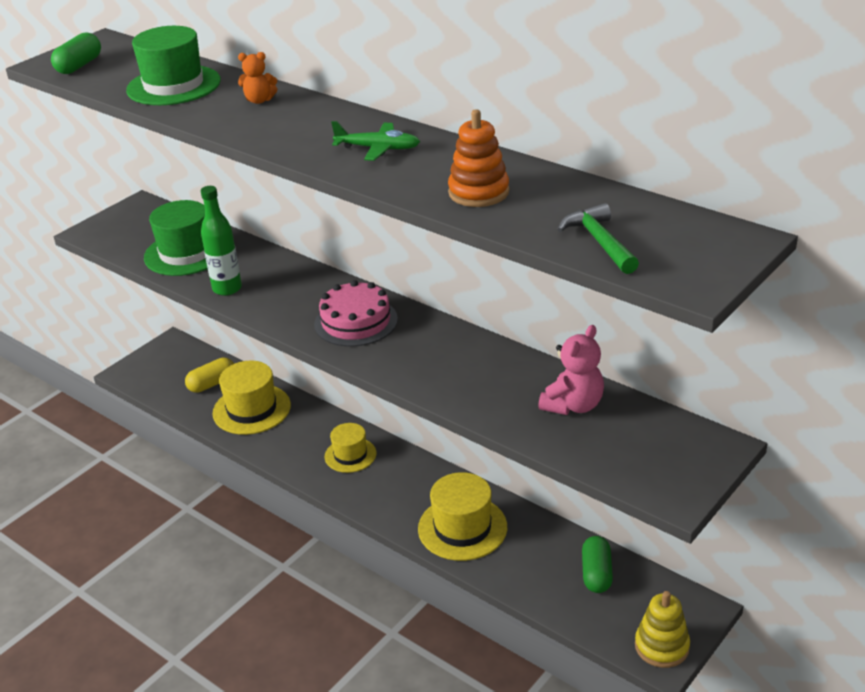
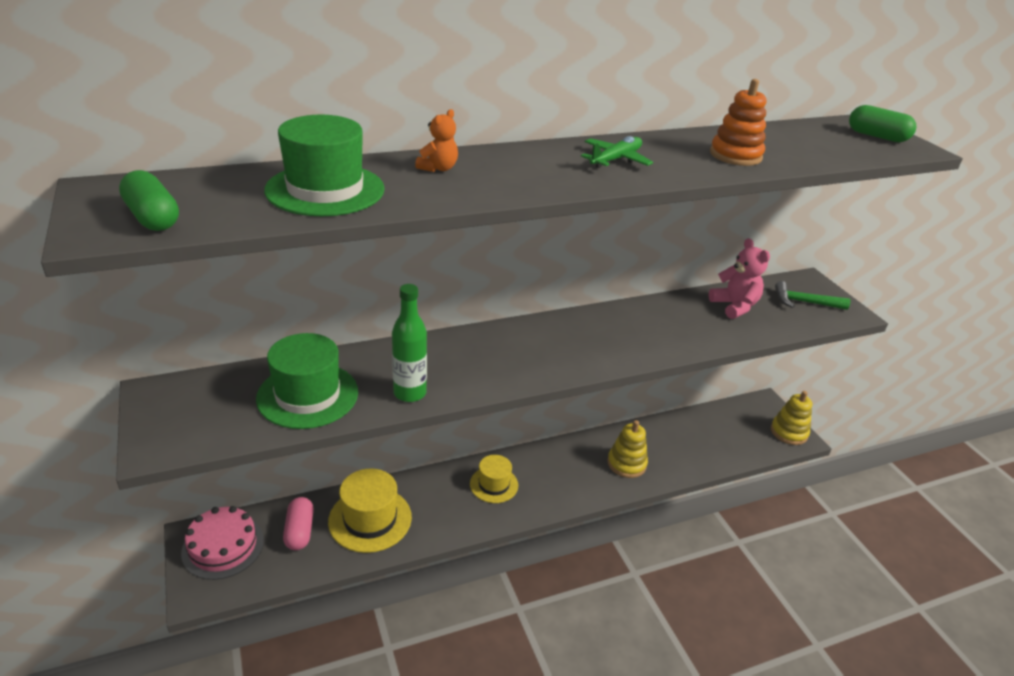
camera: 65 degrees left, 0 degrees up
(212, 384) = (299, 531): yellow capsule -> pink capsule
(356, 321) = (544, 347): pink cake -> pink cake (223, 546)
(462, 528) = (626, 464): yellow hat -> yellow stacking toy
(596, 574) = (712, 426): green capsule -> green capsule (877, 136)
(599, 241) = (844, 150): green hammer -> green hammer (804, 302)

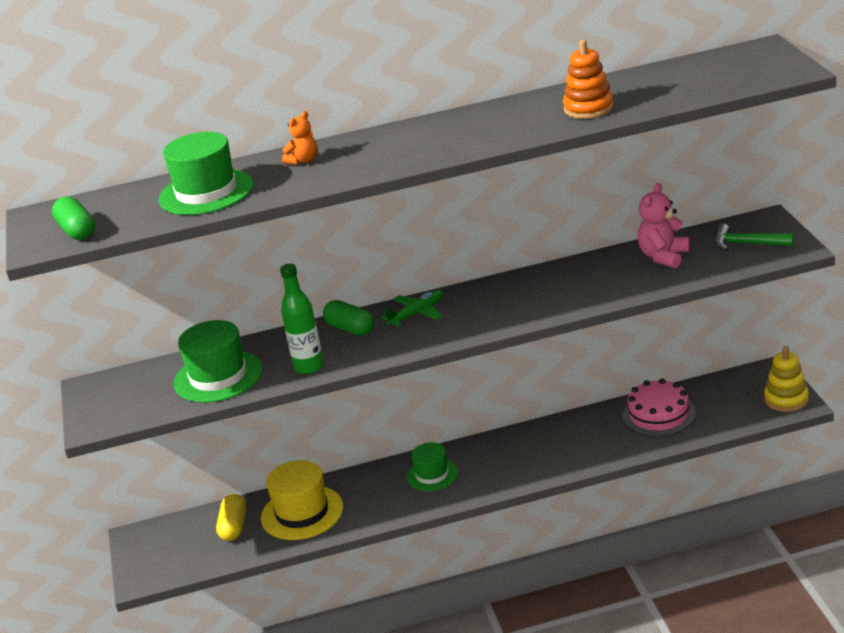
camera: 15 degrees right, 5 degrees down
(223, 546) = (162, 543): pink cake -> pink cake (658, 414)
(299, 531) = (233, 527): pink capsule -> yellow capsule
(494, 484) = (432, 475): yellow hat -> green hat
(615, 160) = (467, 130): green plane -> green plane (417, 314)
(626, 464) = (582, 445): yellow stacking toy -> none
(734, 306) = (663, 256): pink teddy bear -> pink teddy bear turned 135 degrees counterclockwise
(877, 136) = (759, 64): green capsule -> green capsule (350, 329)

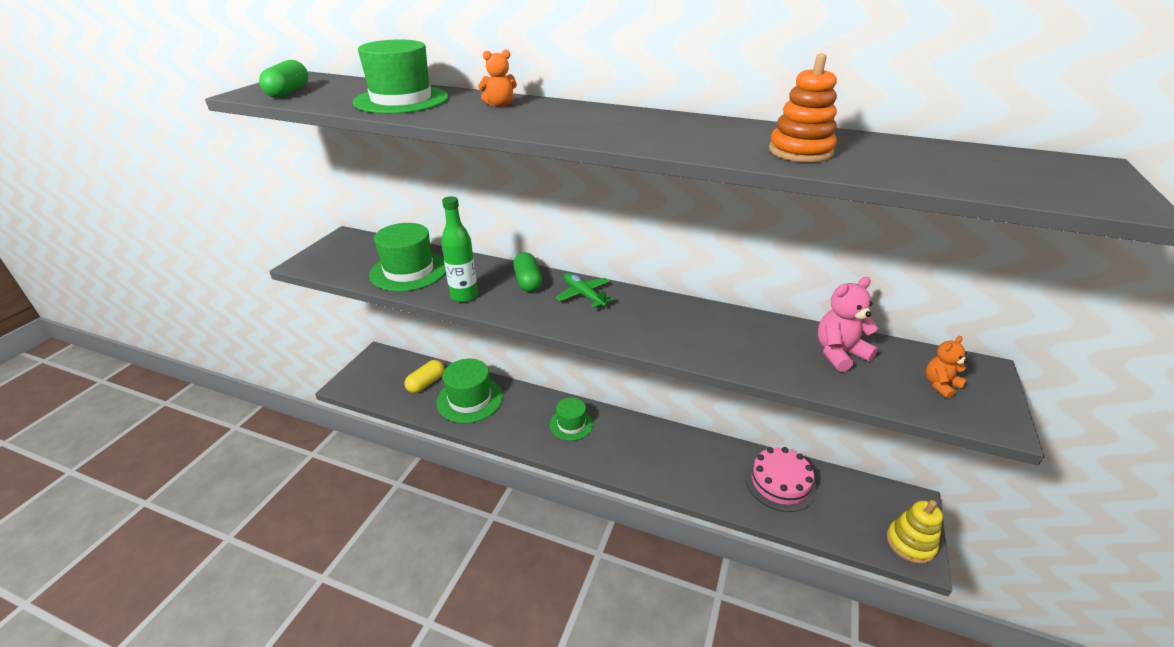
camera: 30 degrees right, 5 degrees up
(302, 513) = (470, 399): yellow hat -> green hat
(417, 314) = (584, 295): green plane -> green plane turned 120 degrees counterclockwise
(746, 244) = (940, 385): green hammer -> orange teddy bear

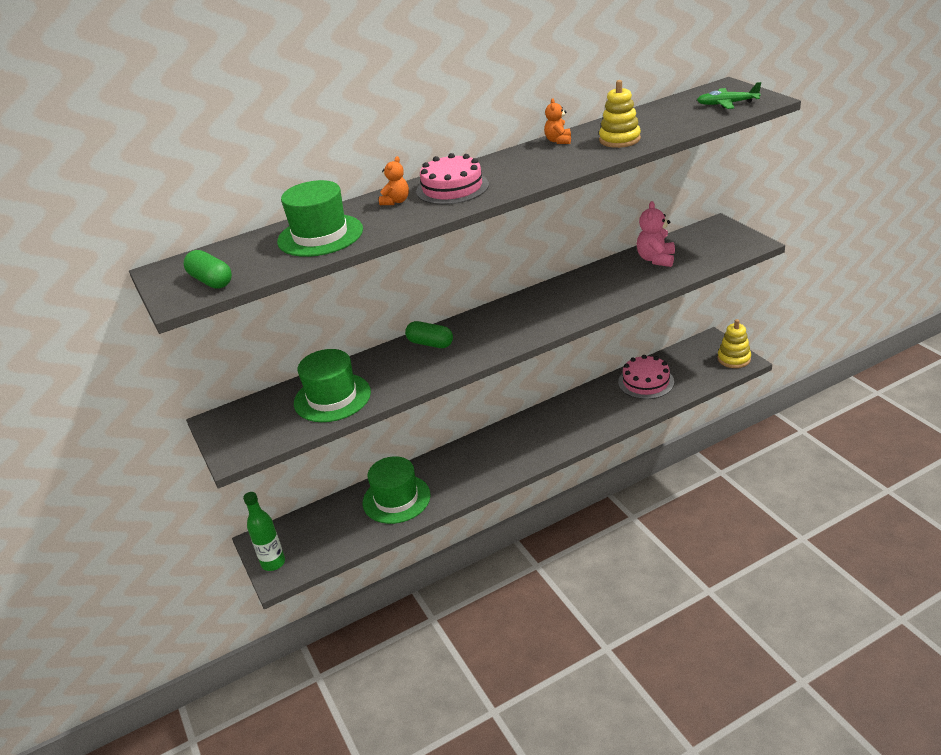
camera: 45 degrees left, 0 degrees up
(426, 383) = (342, 519): yellow capsule -> none
(464, 296) = (410, 379): green bottle -> green bottle (273, 563)
(556, 115) = (452, 188): none -> pink cake
(571, 424) = (491, 452): green hat -> none
(584, 295) = (481, 325): green plane -> green plane (727, 104)
(800, 151) = (619, 139): orange stacking toy -> yellow stacking toy
(940, 385) = (714, 243): orange teddy bear -> orange teddy bear (558, 141)

